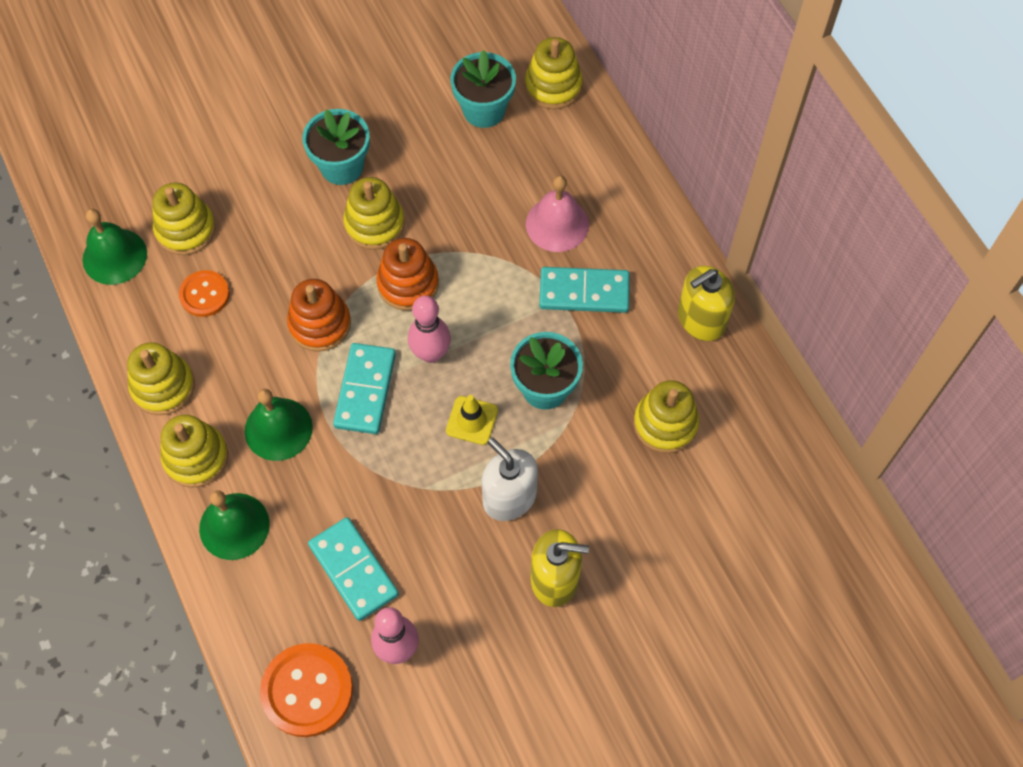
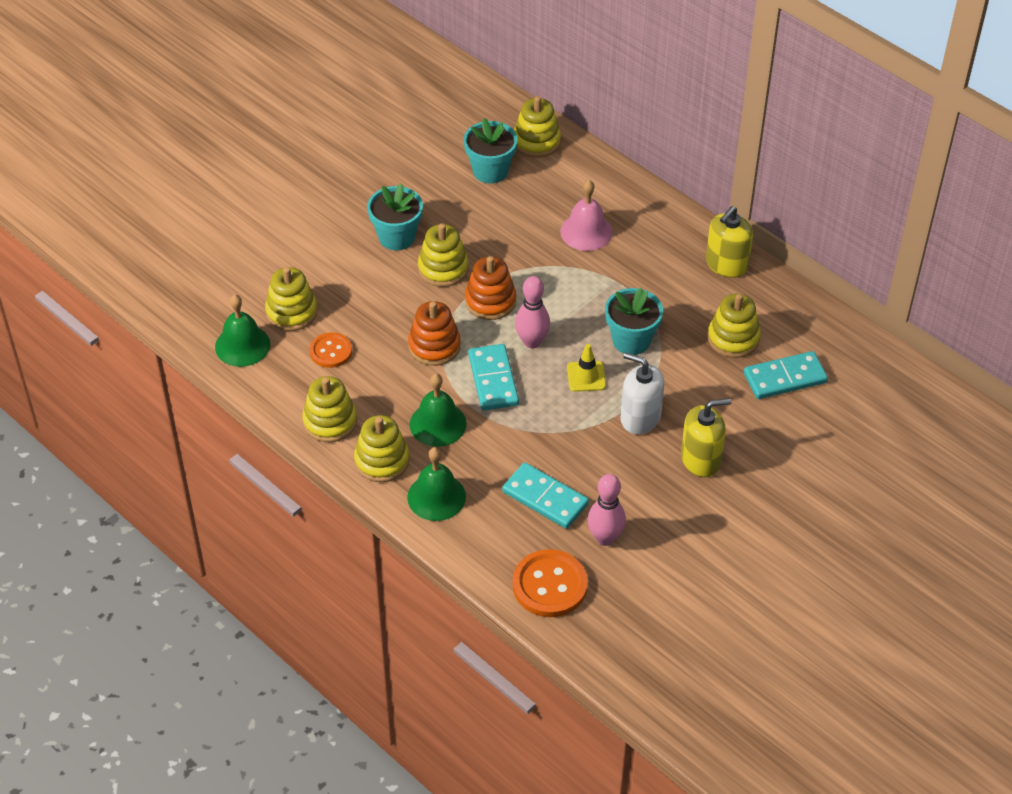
camera: 20 degrees left, 15 degrees down
(584, 292) = (629, 270): turquoise domino -> turquoise domino (785, 378)

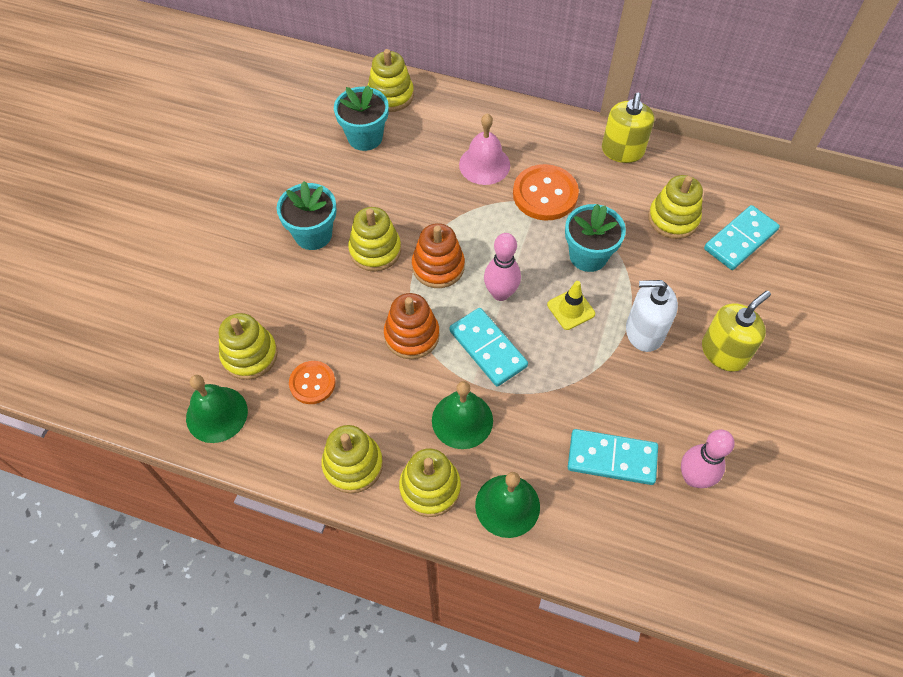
camera: 25 degrees left, 10 degrees up
(550, 585) = (676, 558): orange button -> orange button (545, 194)

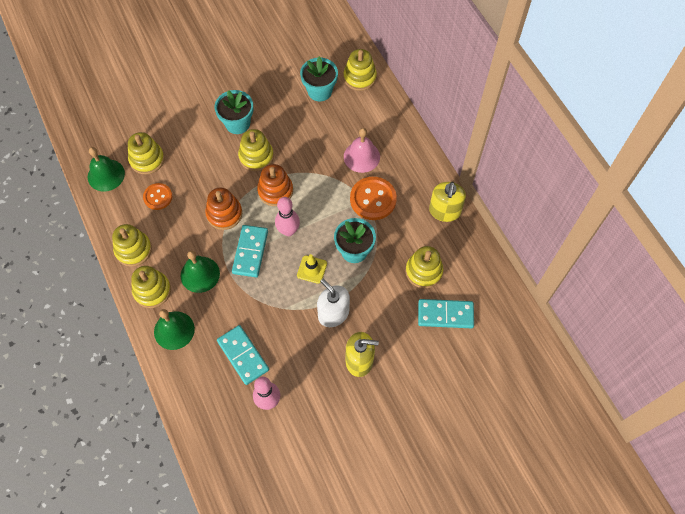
camera: 45 degrees right, 5 degrees up
(622, 151) = (444, 211): yellow soap dispenser -> yellow soap dispenser turned 45 degrees counterclockwise

